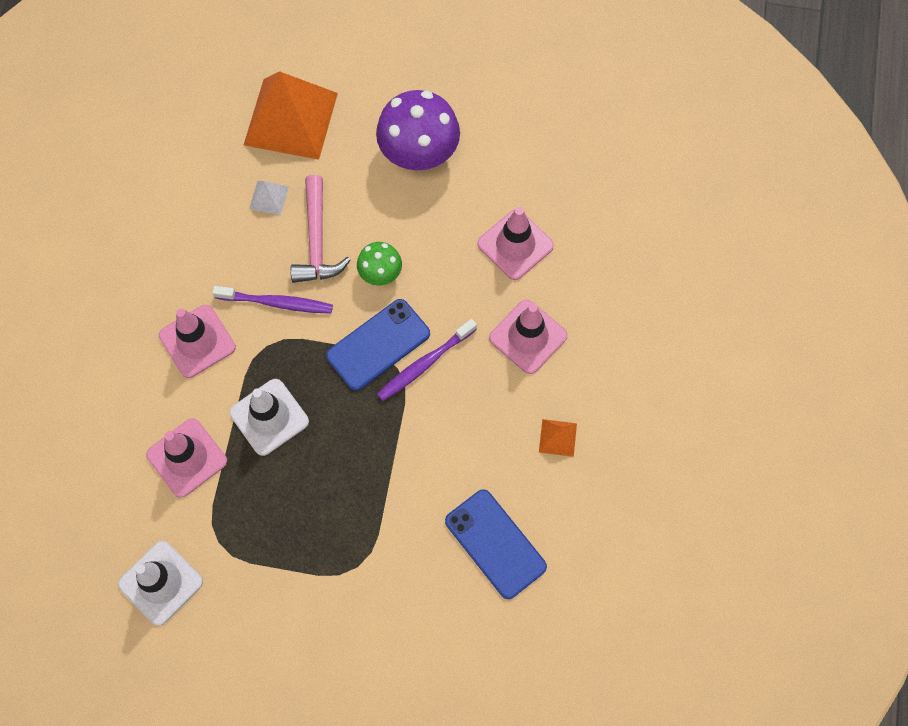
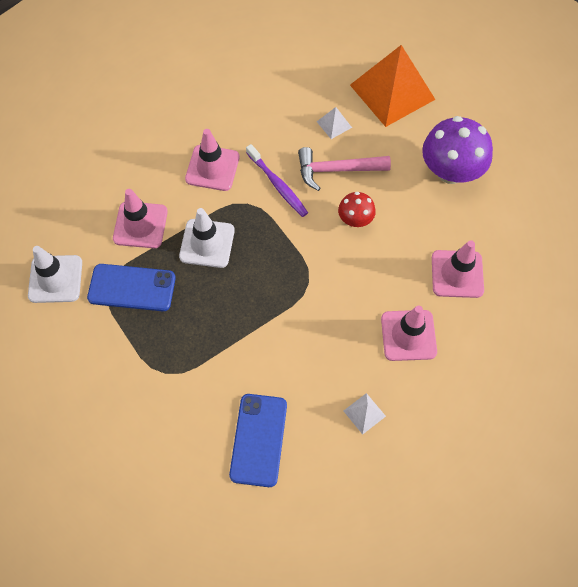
camera: 45 degrees right, 5 degrees down
(317, 240) = (337, 170): pink hammer -> pink hammer turned 45 degrees clockwise
(378, 345) = (311, 259): blue phone -> blue phone (132, 288)
(380, 273) = (355, 219): green mushroom -> red mushroom
(424, 364) = (327, 294): purple toothbrush -> none
(557, 437) = (364, 413): orange pyramid -> white pyramid

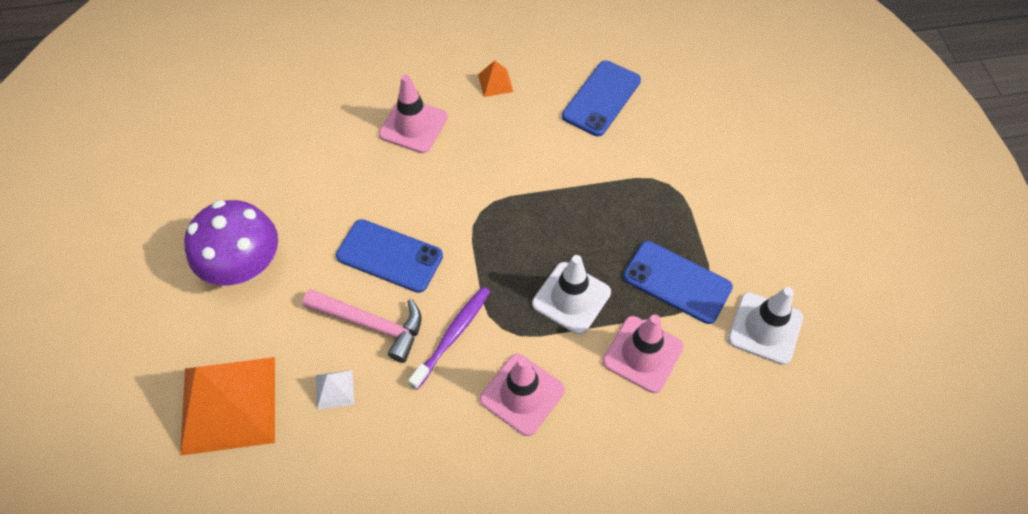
camera: 155 degrees left, 5 degrees down
(277, 185) = (453, 335): purple toothbrush -> purple toothbrush turned 45 degrees clockwise
(355, 219) = (389, 256): red mushroom -> blue phone
(364, 413) = (495, 83): white pyramid -> orange pyramid
(457, 274) = (325, 159): pink traffic cone -> none

